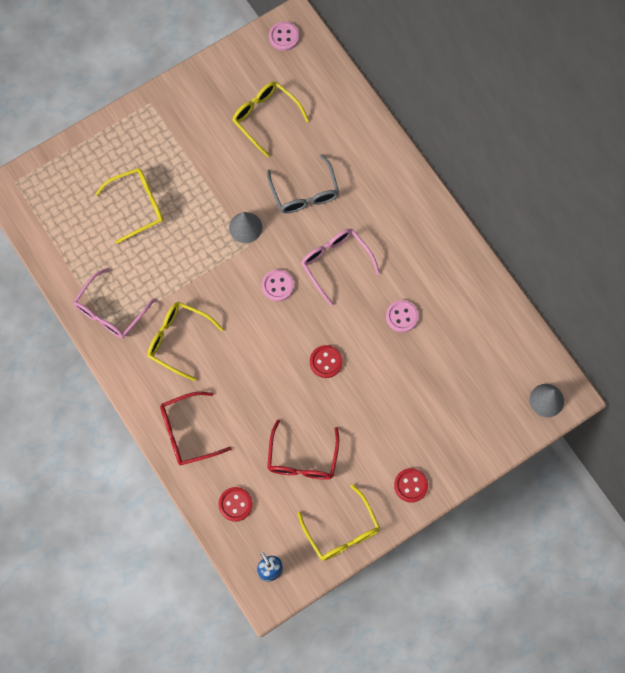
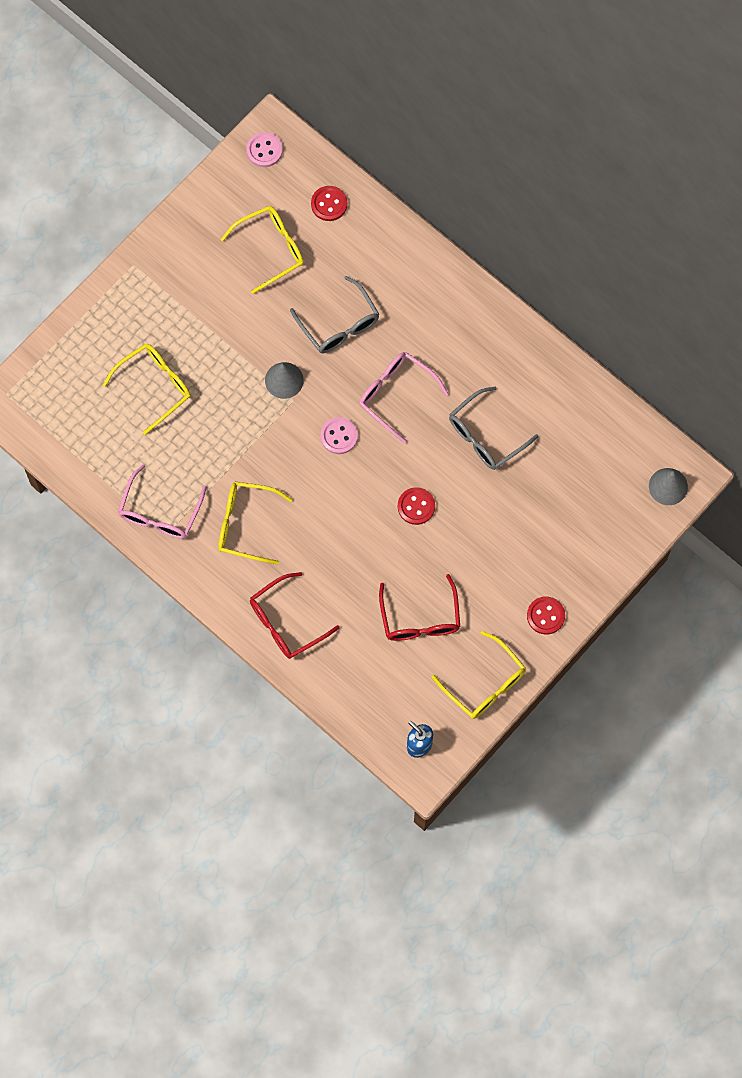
camera: 15 degrees left, 0 degrees up
(235, 504) = (361, 685): red button -> red button (329, 204)
(265, 117) = (270, 249): yellow glasses -> yellow glasses turned 120 degrees clockwise
(402, 316) = (486, 435): pink button -> grey glasses

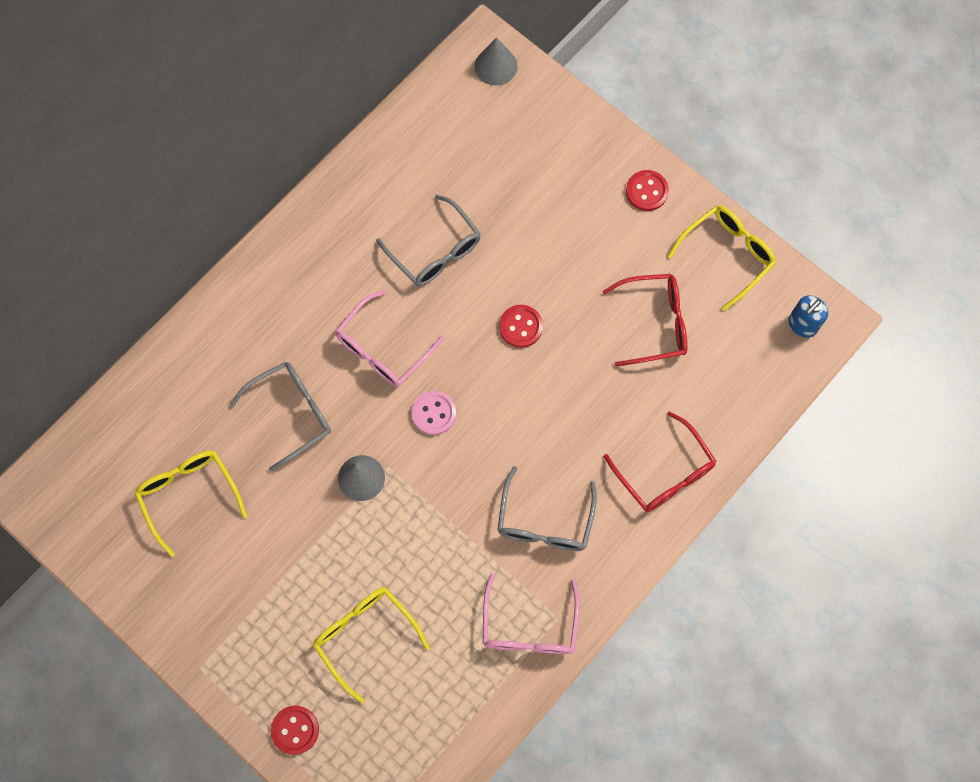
camera: 90 degrees left, 0 degrees up
(160, 511) = (529, 626): pink glasses -> pink glasses turned 75 degrees clockwise
(246, 524) = (545, 520): yellow glasses -> grey glasses
(264, 150) = (55, 505): pink button -> none
(329, 204) = (134, 426): red button -> red button (295, 730)

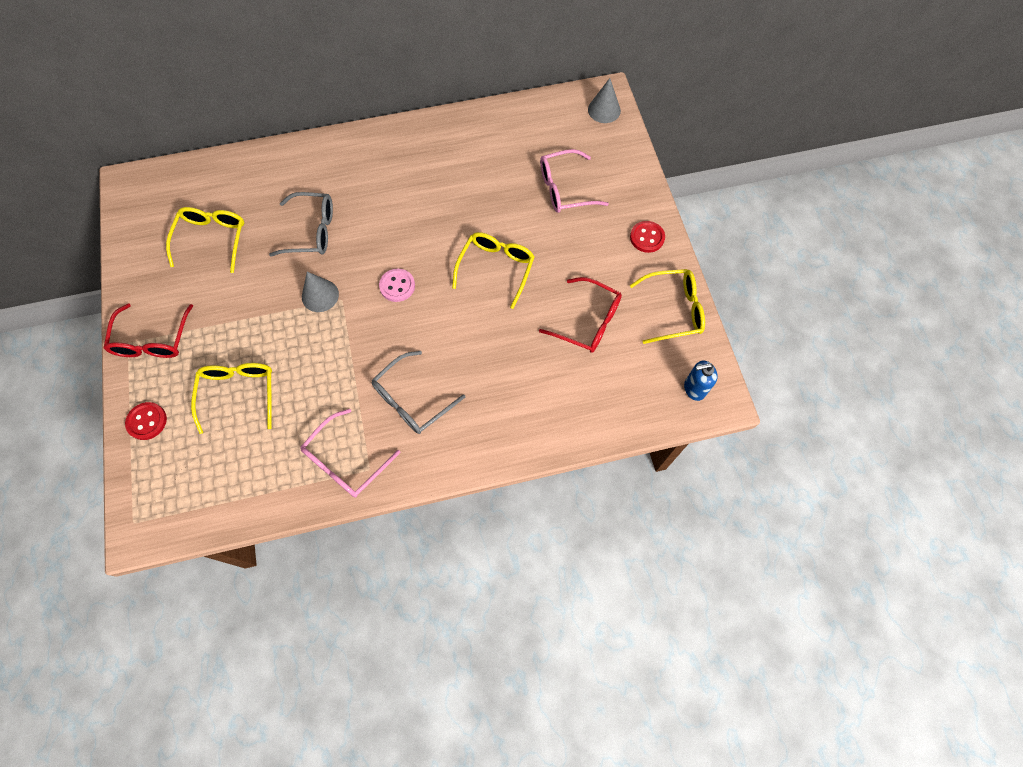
camera: 35 degrees right, 5 degrees down
(383, 348) = (399, 228): pink glasses -> pink glasses (565, 189)
(435, 250) = (478, 191): grey glasses -> none
(521, 327) = (496, 269): red button -> yellow glasses
(664, 472) = (519, 422): red glasses -> red glasses (153, 339)

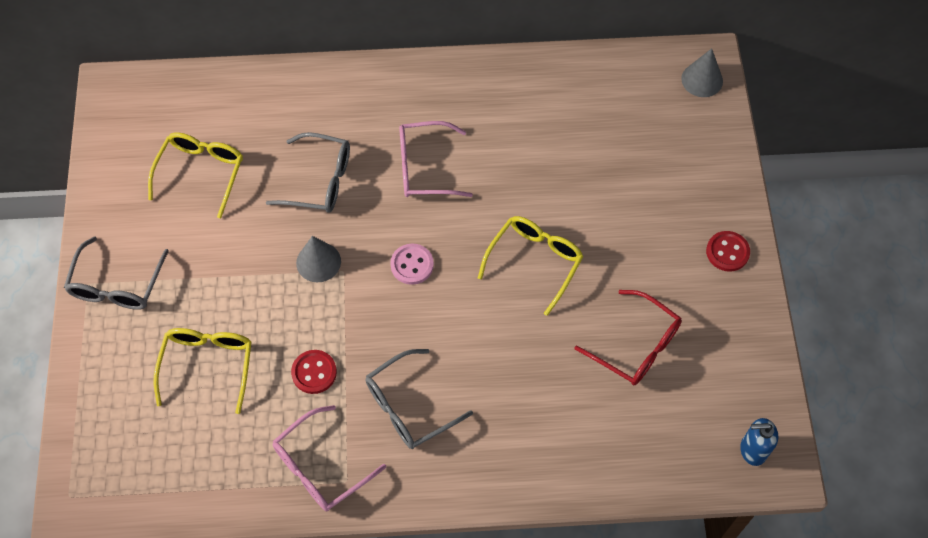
camera: 10 degrees right, 5 degrees down
(147, 421) = (98, 381): red button -> red button (314, 372)
(153, 339) = (117, 284): red glasses -> grey glasses
(565, 189) = (636, 174): pink glasses -> pink glasses (425, 168)
(673, 310) = (743, 348): yellow glasses -> none

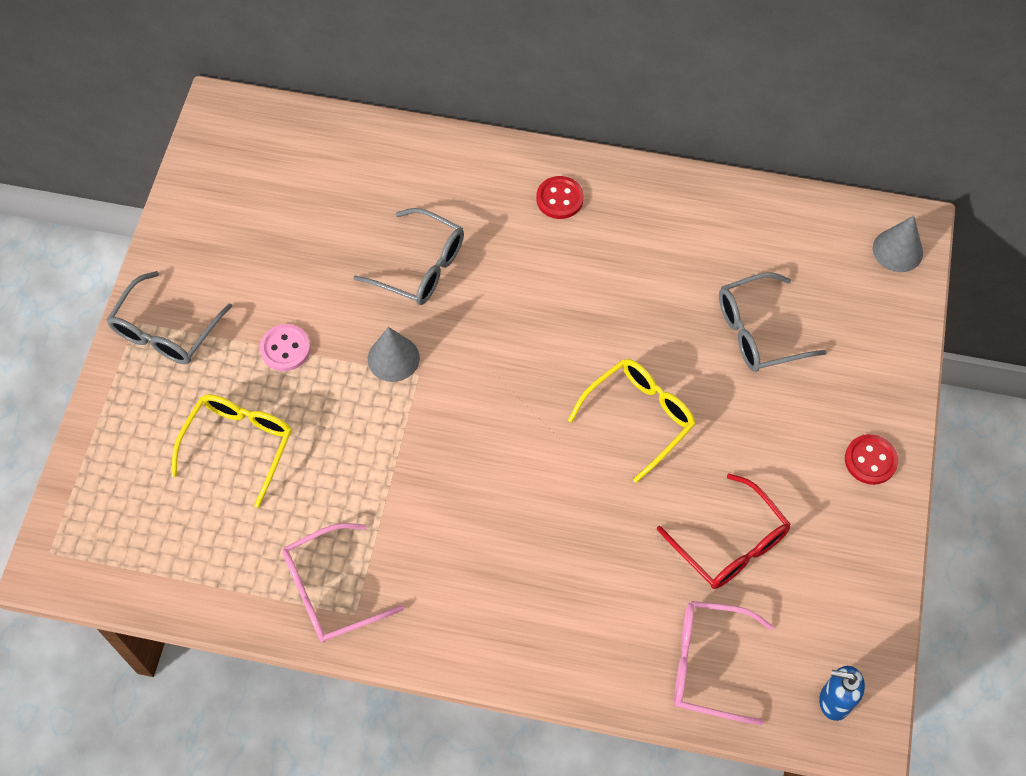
camera: 15 degrees right, 0 degrees up
(201, 173) = (291, 228): yellow glasses -> none
(314, 372) = (353, 482): red button -> red button (559, 199)
(409, 406) = (449, 548): grey glasses -> grey glasses (758, 331)
(412, 265) = (497, 387): pink button -> pink button (285, 348)
(425, 168) = (544, 279): pink glasses -> pink glasses (708, 665)

